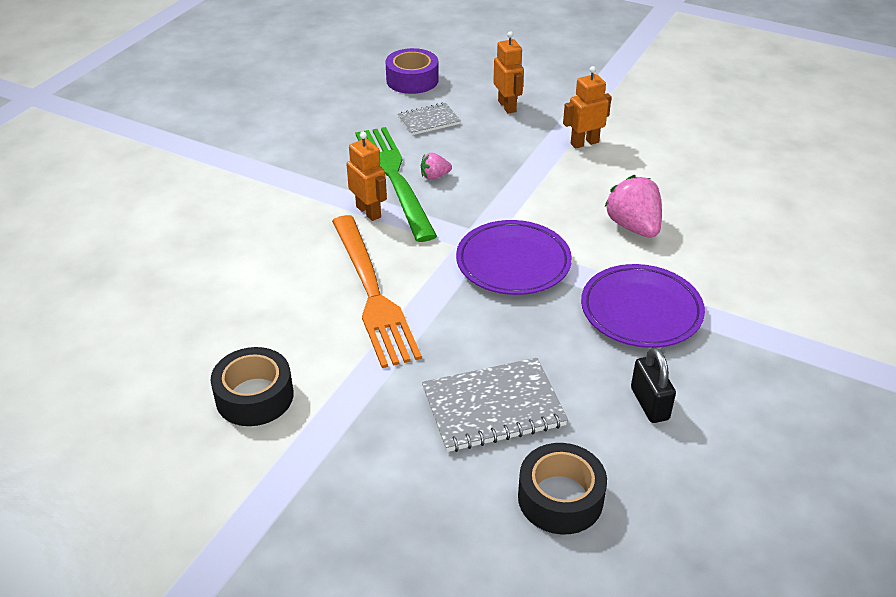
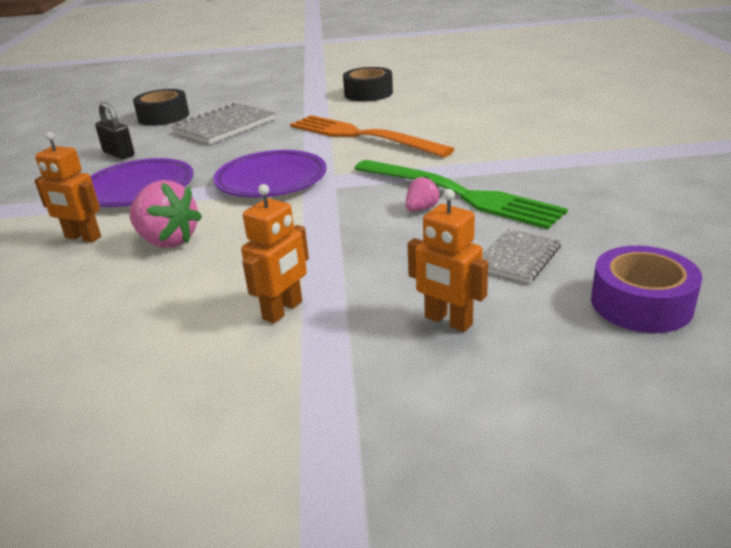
camera: 150 degrees right, 10 degrees down
(369, 212) = (438, 167): orange robot -> orange robot (83, 238)

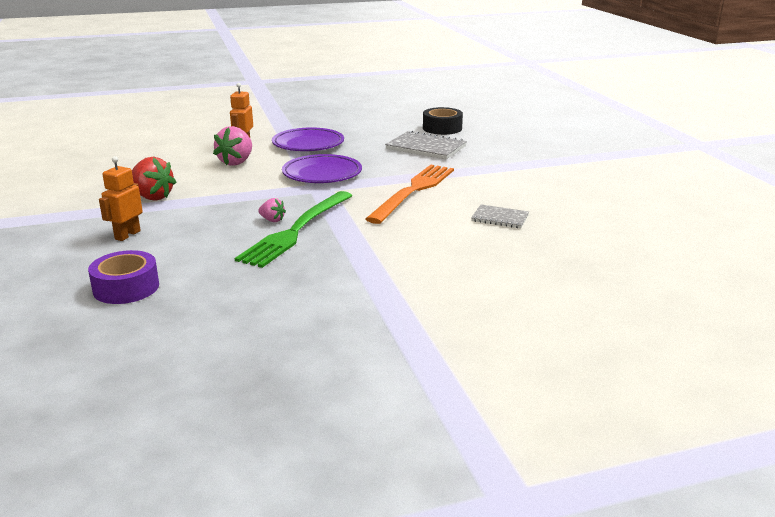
camera: 75 degrees right, 5 degrees down
(119, 154) = (365, 130): black padlock -> none
(283, 310) = (152, 197): orange robot -> red strawberry
(368, 93) = (528, 183): black tape -> none
(518, 258) = (194, 252): grey notebook -> grey notebook (500, 218)

